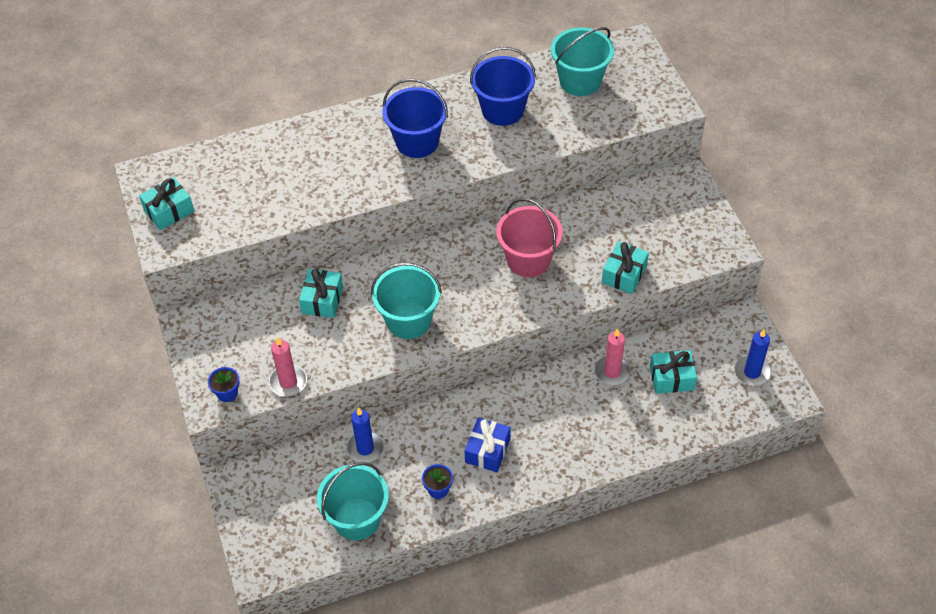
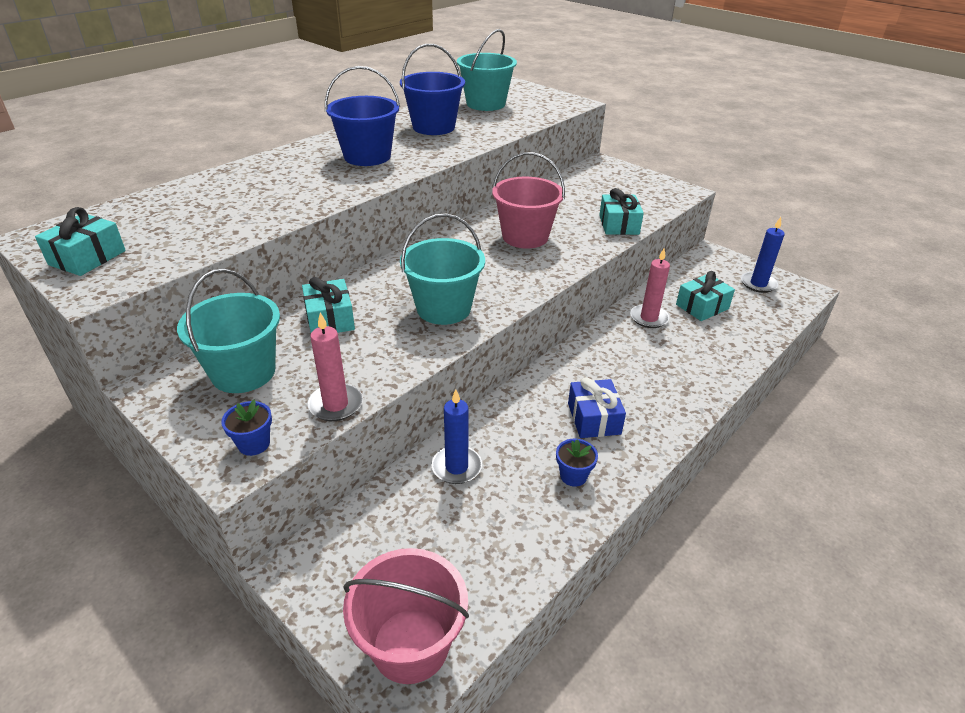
camera: 30 degrees left, 15 degrees down
(271, 552) = (410, 645): none -> pink bucket
(357, 519) = (501, 548): turquoise bucket -> turquoise bucket (243, 372)

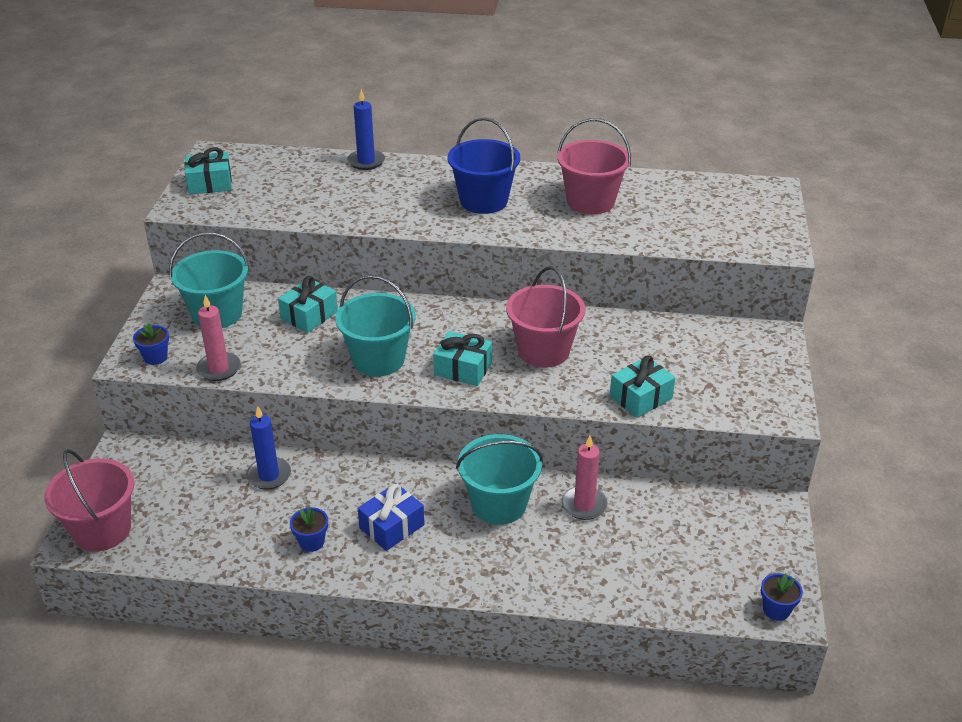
camera: 55 degrees right, 0 degrees up
(433, 127) = (590, 201): blue bucket -> pink bucket
(485, 104) = (691, 202): turquoise bucket -> turquoise bucket (499, 504)
(702, 307) = (650, 537): turquoise gift -> turquoise gift (463, 369)
(758, 284) = (754, 567): blue candle -> blue candle (366, 161)
(800, 293) = (776, 610): none -> blue flower pot

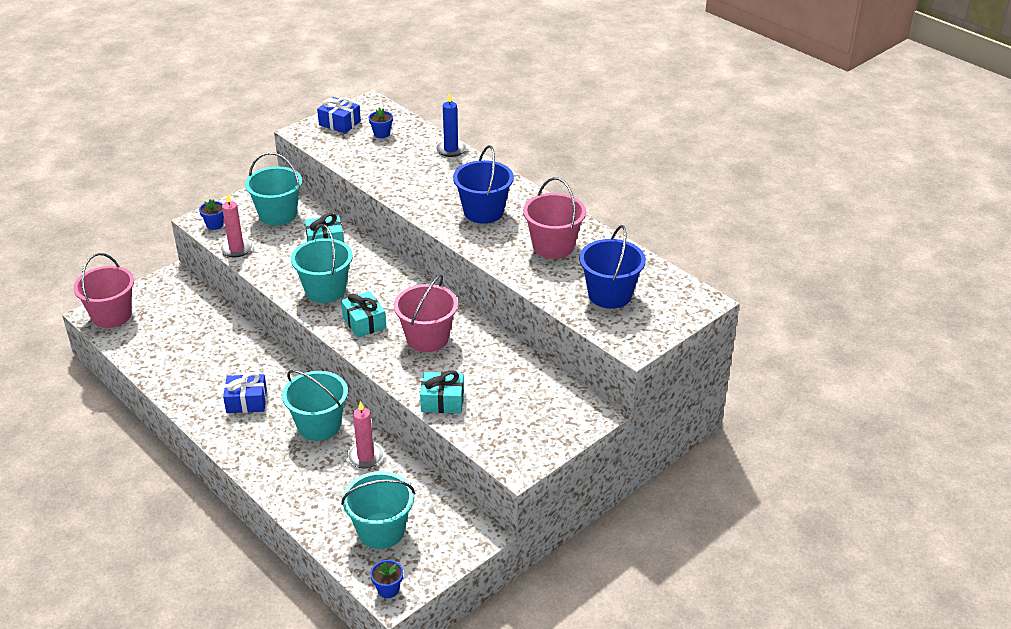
camera: 40 degrees right, 0 degrees up
(210, 183) = (339, 123): turquoise gift -> blue gift
(269, 475) = (223, 334): blue candle -> none
(311, 542) = (197, 384): blue flower pot -> blue flower pot (381, 134)
(694, 562) = (381, 530): none -> turquoise bucket
(698, 218) = (610, 295): none -> blue bucket

